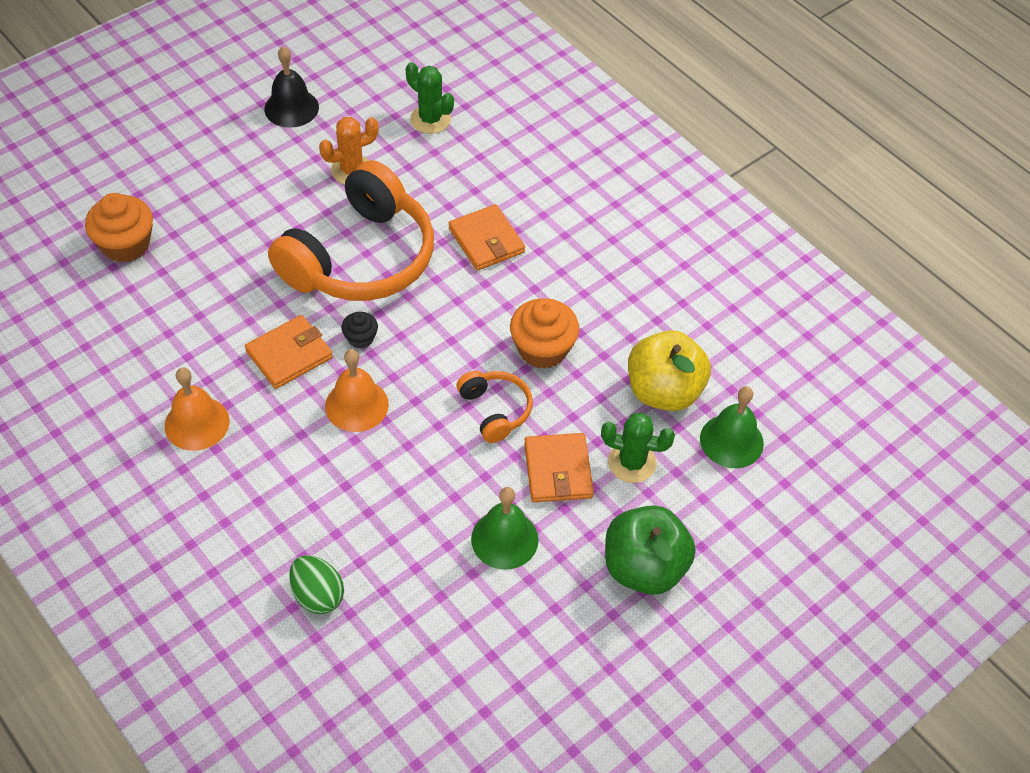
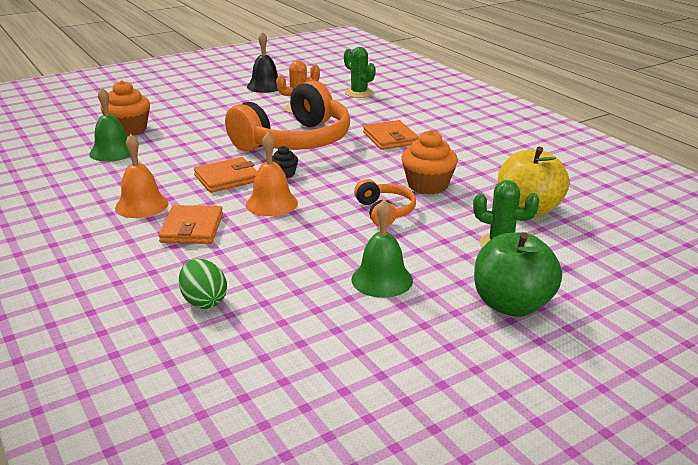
camera: 10 degrees right, 25 degrees down
(558, 470) = (434, 245): orange wallet -> orange wallet (192, 228)
(731, 441) = (590, 238): green bell -> green bell (113, 152)

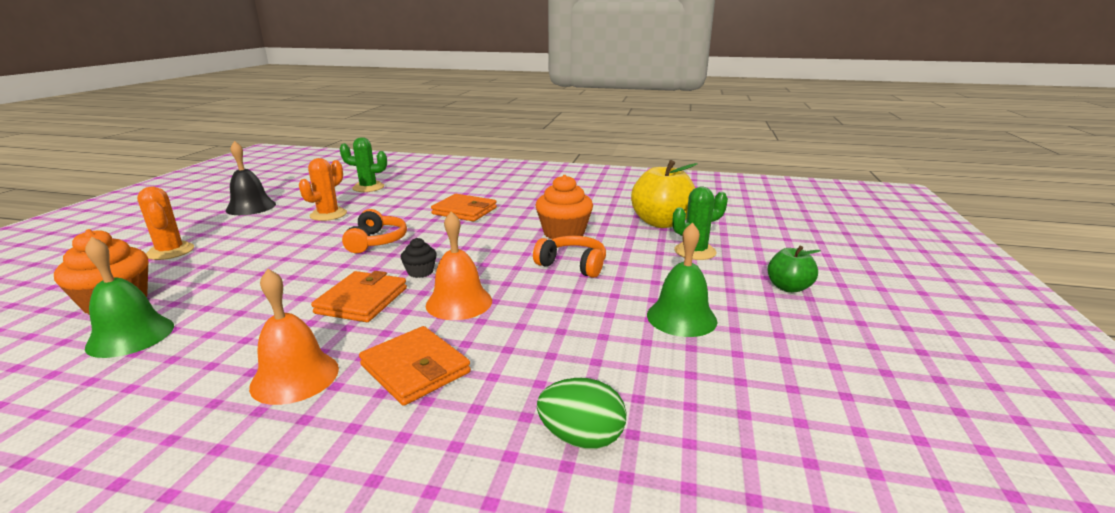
camera: 45 degrees left, 5 degrees down
(186, 106) = (170, 251): none -> orange cactus
(295, 141) = (376, 241): orange headphones -> orange headphones, size x0.46
(512, 305) = (788, 287): green apple -> green apple, size x0.56

